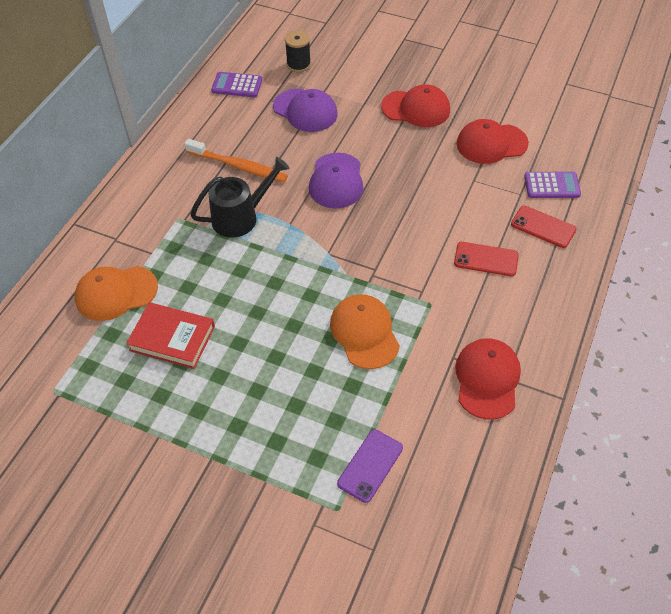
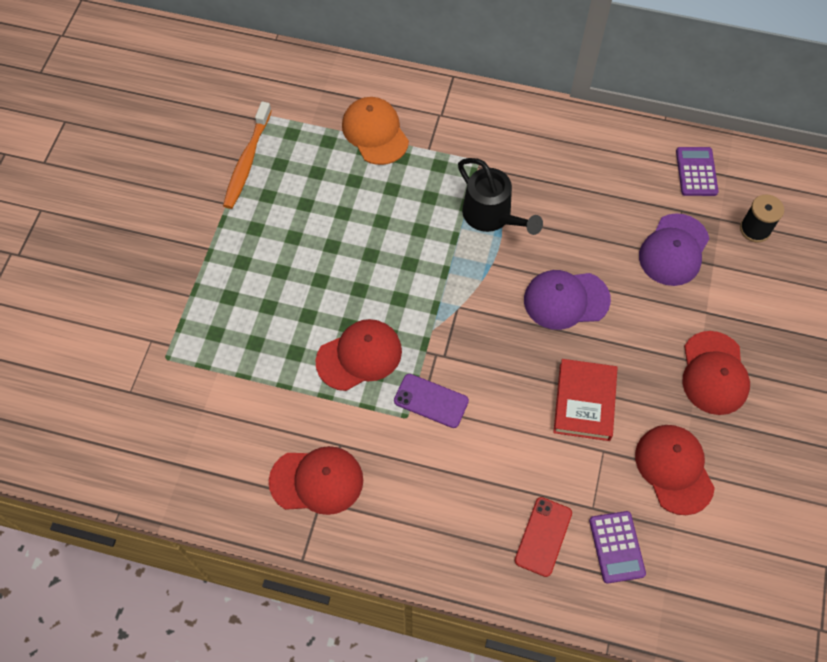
camera: 80 degrees right, 10 degrees up
(172, 338) = (330, 190): red book -> red book (584, 402)
(239, 166) = (565, 200): orange toothbrush -> orange toothbrush (247, 161)
(364, 333) = (359, 356): orange cap -> red cap
(370, 465) = (210, 379): purple phone -> purple phone (431, 401)
(486, 259) = (479, 471): red phone -> none

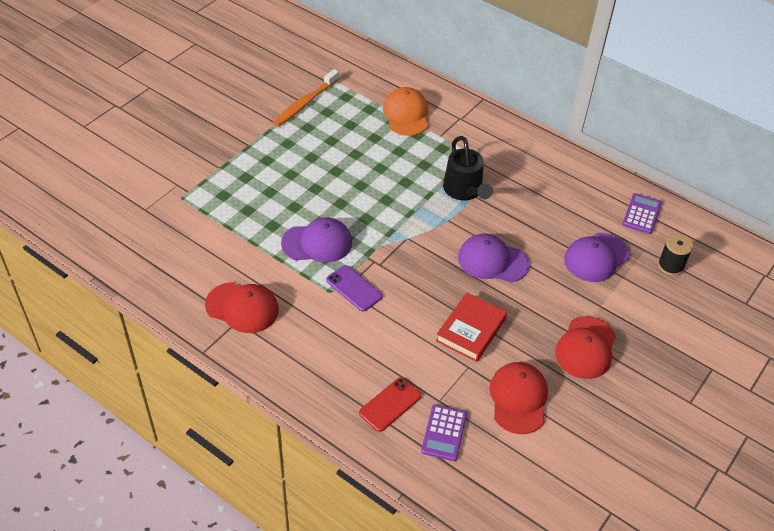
camera: 20 degrees right, 15 degrees down
(359, 356) = (317, 243): red cap -> purple cap

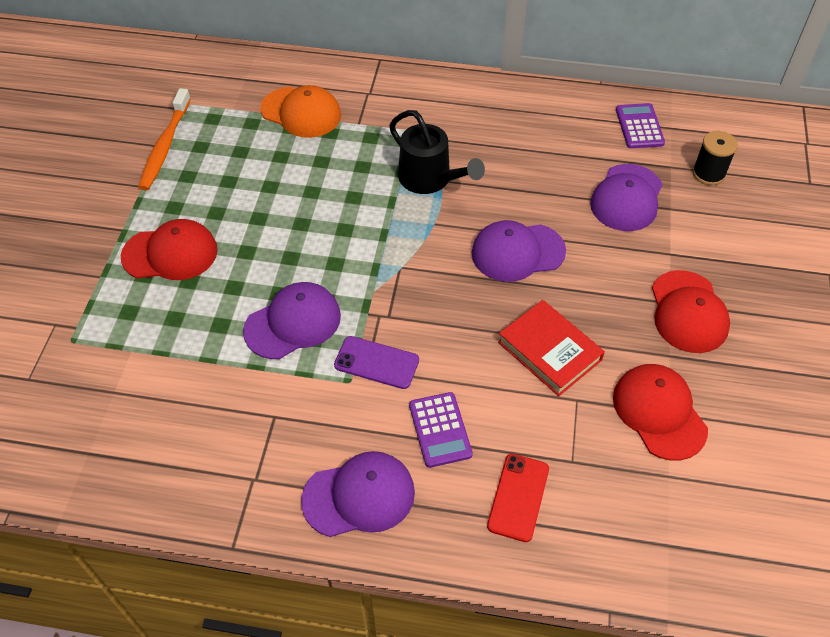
camera: 25 degrees left, 5 degrees up
(242, 307) = (248, 457): red cap -> red cap (170, 253)
(293, 358) = (359, 496): none -> purple cap
(406, 114) = (301, 112): orange cap -> orange cap turned 150 degrees clockwise
(444, 433) = (605, 502): purple calculator -> purple calculator (440, 430)
(471, 330) = (549, 351): red book -> red book turned 45 degrees counterclockwise

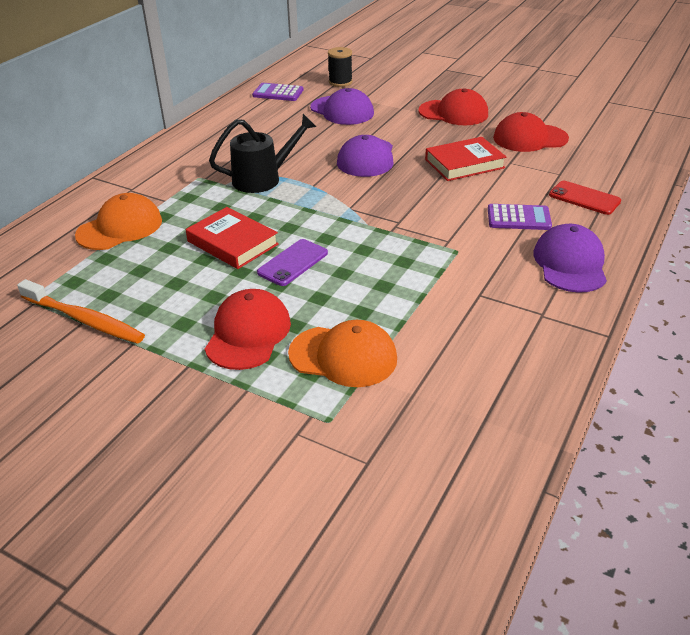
camera: 70 degrees left, 15 degrees down
(153, 328) = (343, 356): none -> orange cap
(293, 323) = (381, 270): purple cap -> none
(303, 197) = (232, 243): none -> red book
(376, 363) = (444, 235): purple phone -> purple phone (293, 263)

